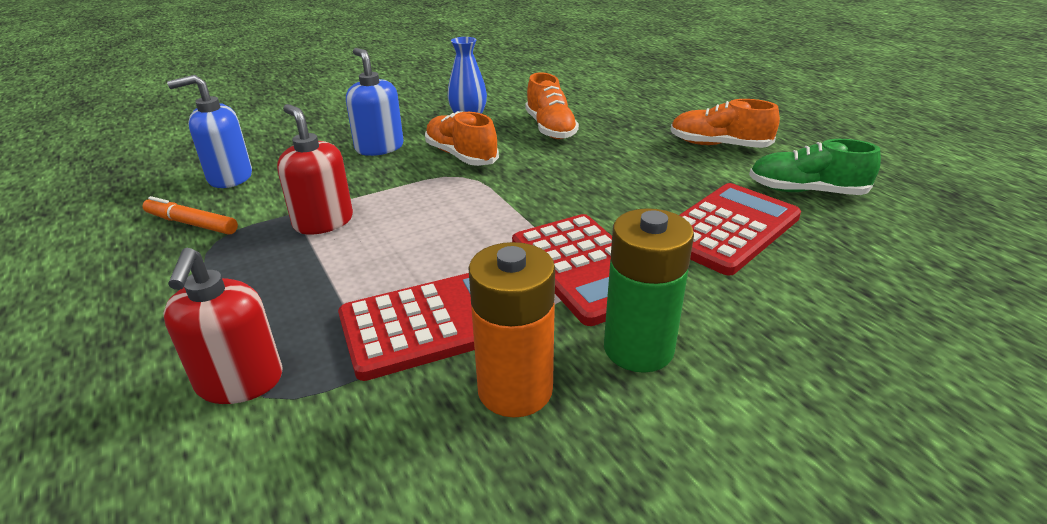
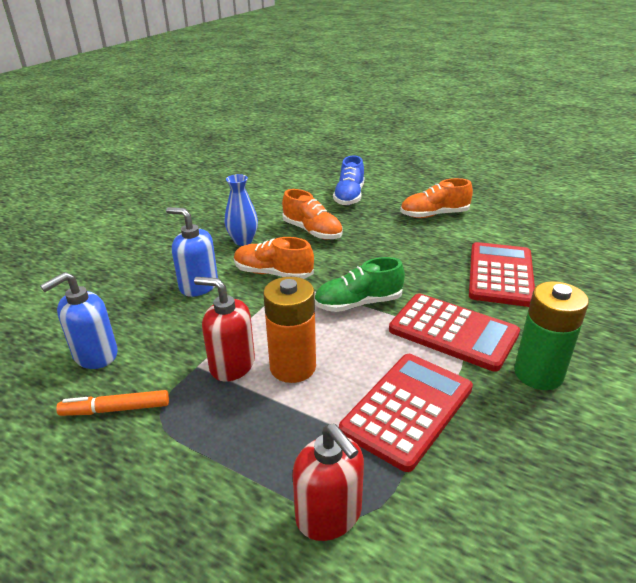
camera: 30 degrees left, 0 degrees up
(515, 390) = (504, 431): orange battery -> orange battery (293, 367)
(635, 105) = (349, 196): none -> blue shoe
(806, 191) = (514, 234): green shoe -> green shoe (358, 303)

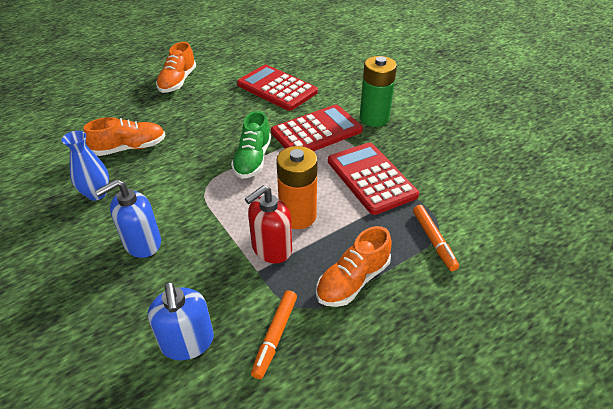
camera: 65 degrees left, 10 degrees up
(273, 273) = (170, 190): orange shoe -> orange shoe (353, 280)
(329, 515) = (433, 241): red soap dispenser -> orange marker
(349, 196) = (97, 108): blue shoe -> none

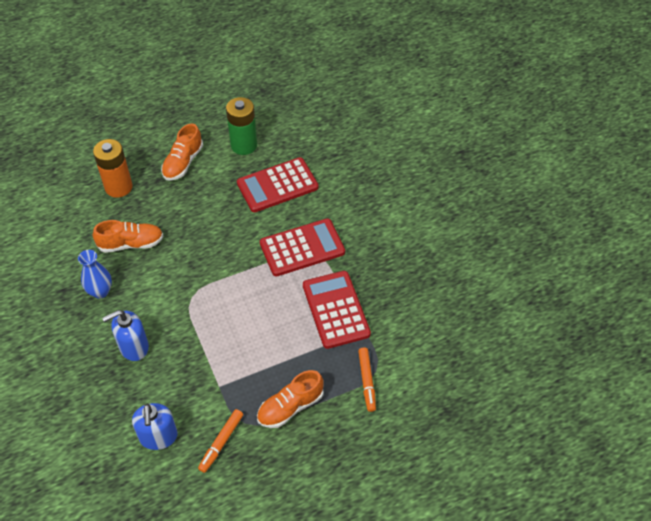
camera: 10 degrees right, 10 degrees up
(253, 159) = (237, 273): green shoe -> none
(271, 249) = (234, 368): red soap dispenser -> none
(277, 88) = (277, 185): red calculator -> red calculator turned 75 degrees counterclockwise
(298, 216) = (262, 340): orange battery -> orange battery (118, 187)
(374, 118) = (361, 239): green battery -> green battery (244, 145)

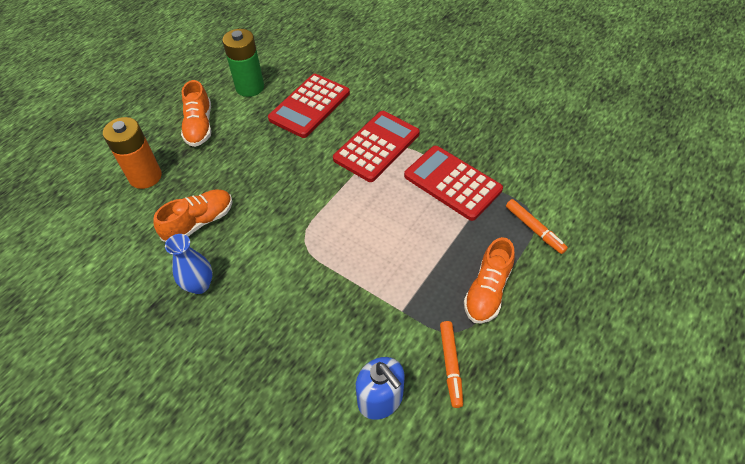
camera: 30 degrees left, 0 degrees up
(133, 347) = (280, 321): blue soap dispenser -> none

